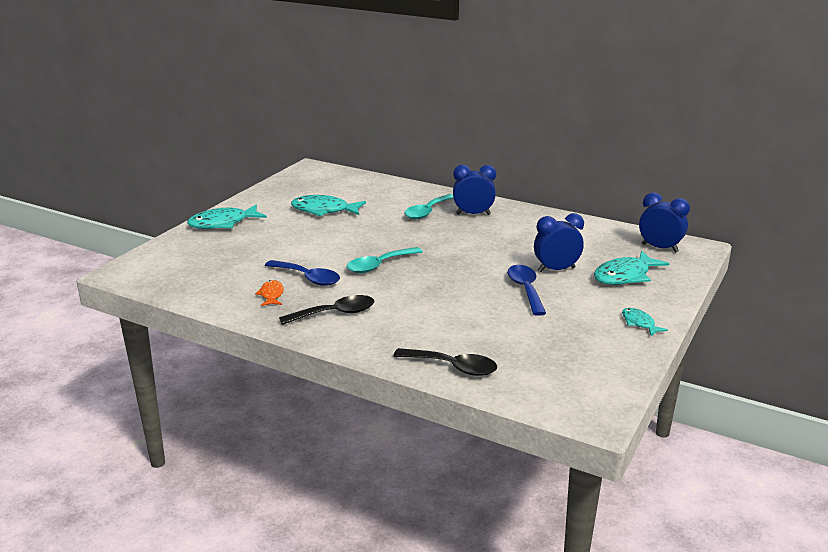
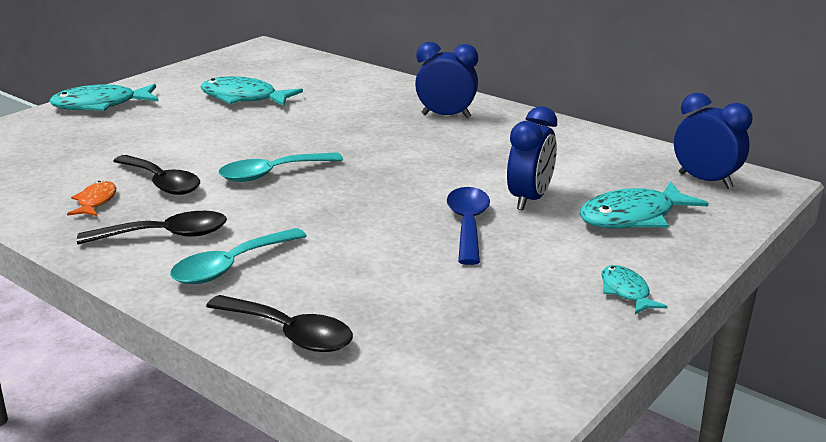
camera: 10 degrees right, 0 degrees up
(308, 278) = (162, 183): blue spoon -> black spoon
(427, 212) = (383, 109): turquoise spoon -> turquoise spoon (231, 266)
(556, 269) = (529, 199): blue clock -> blue clock turned 120 degrees clockwise

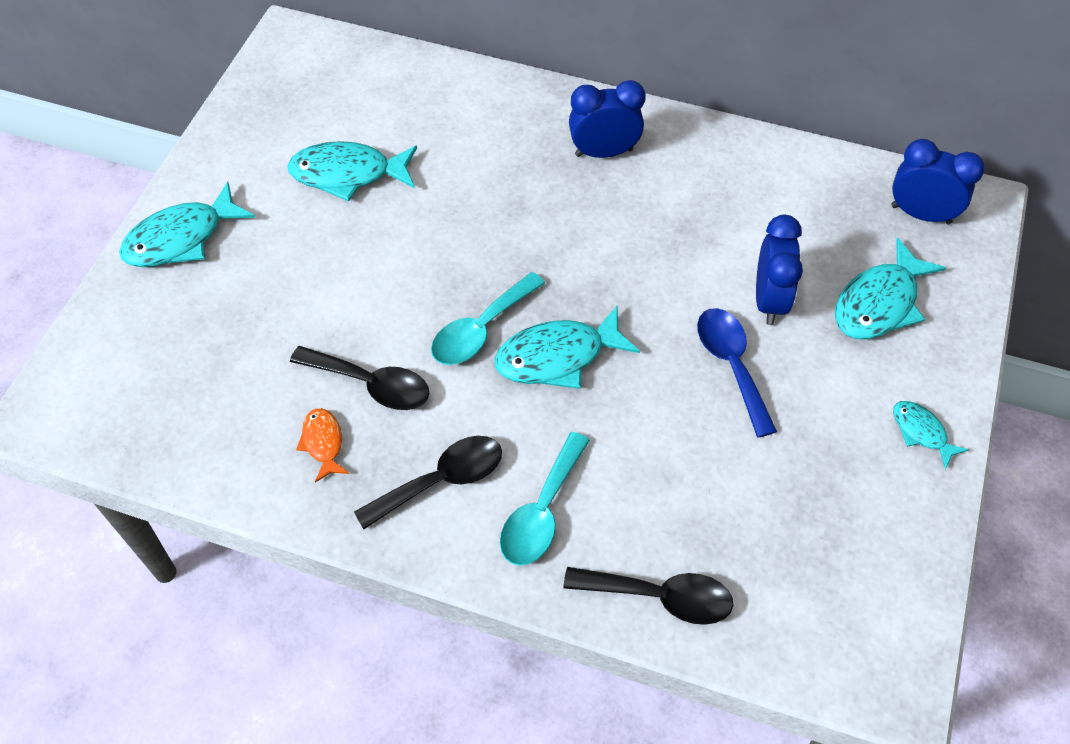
camera: 20 degrees left, 30 degrees up
(321, 195) = (558, 357): none -> turquoise fish

